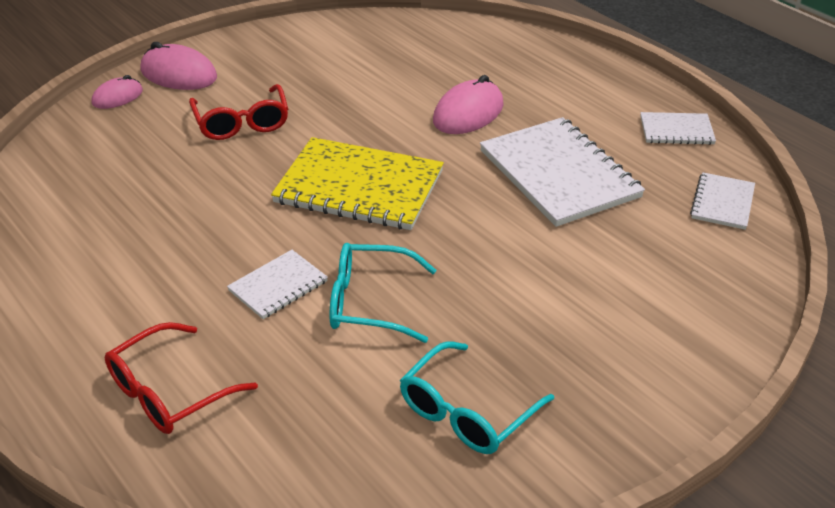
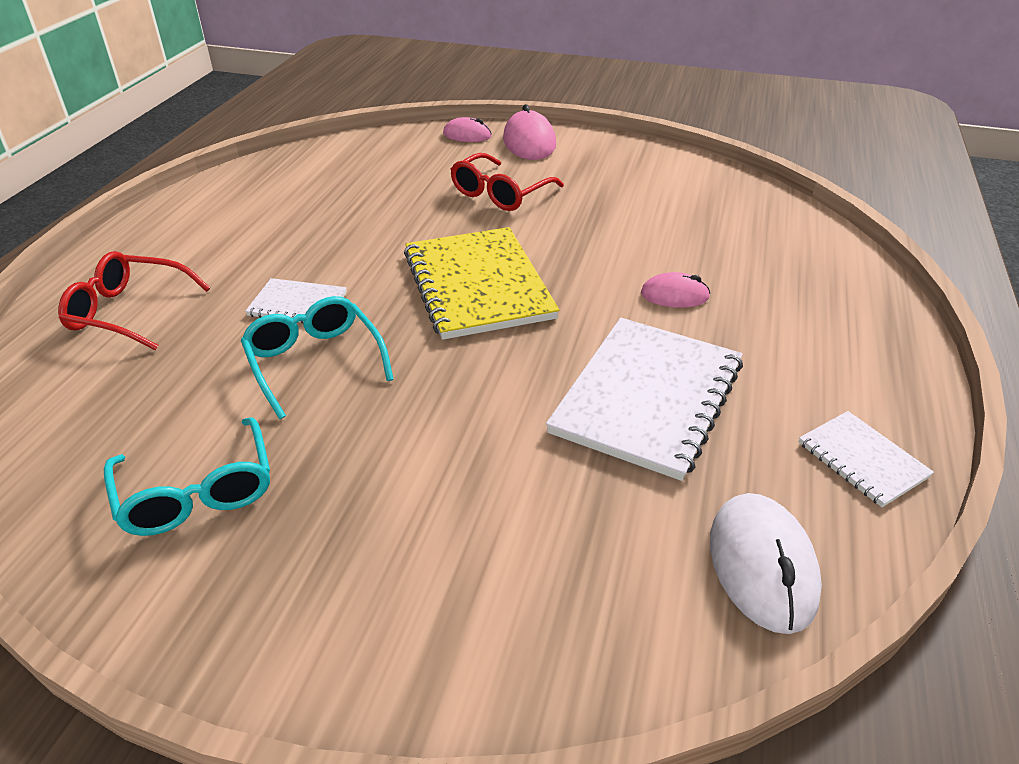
camera: 55 degrees right, 0 degrees up
(468, 113) = (674, 295): pink mouse -> pink mouse, size x0.62
(468, 411) = (197, 491): turquoise glasses -> turquoise glasses turned 120 degrees counterclockwise
(722, 203) = (762, 566): white notebook -> white mouse

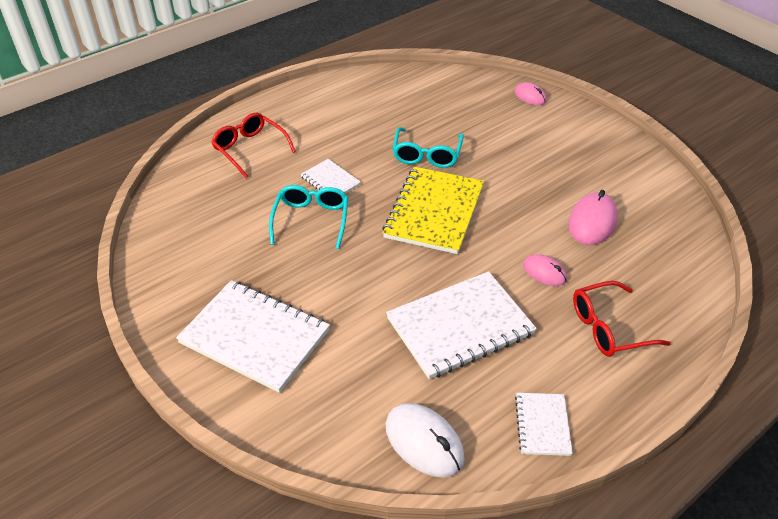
camera: 35 degrees right, 5 degrees up
(197, 491) = (211, 263): turquoise glasses -> turquoise glasses (427, 154)
(374, 562) = (254, 337): none -> white notebook
(501, 193) = (509, 152): red glasses -> red glasses (609, 327)
(529, 142) = (566, 118): pink mouse -> pink mouse (592, 222)
(762, 566) = (424, 442): white mouse -> white mouse turned 75 degrees counterclockwise

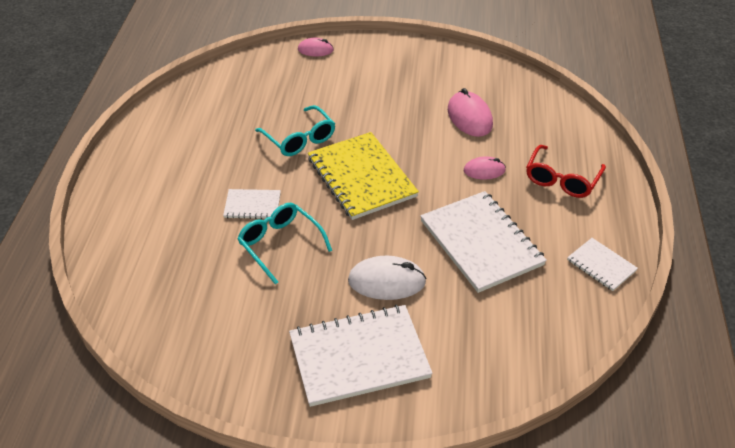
camera: 45 degrees left, 0 degrees up
(250, 149) = (146, 224): red glasses -> none
(424, 442) = (556, 330): white mouse -> white mouse (386, 281)
(460, 326) = (481, 243): white notebook -> white notebook turned 45 degrees counterclockwise

